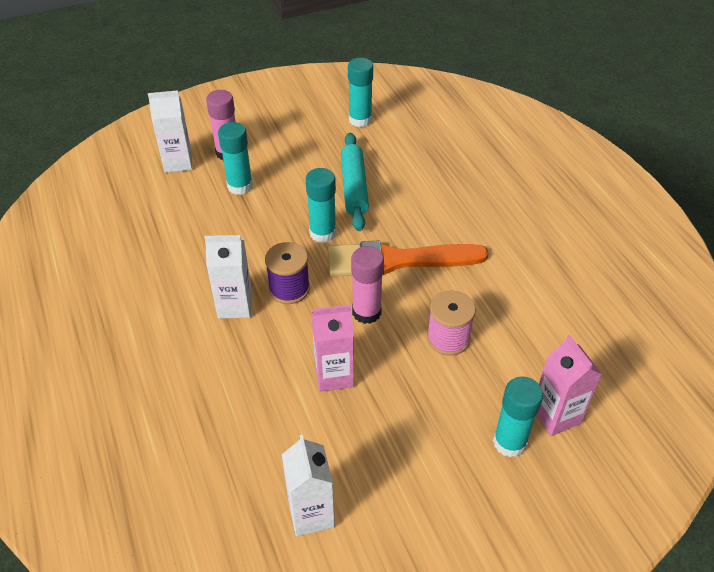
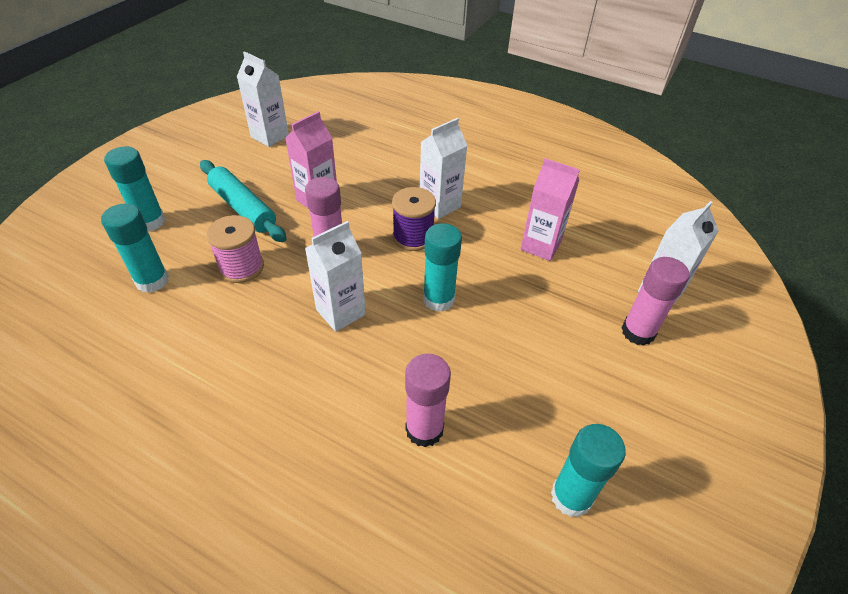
camera: 140 degrees right, 0 degrees up
(240, 186) = (572, 301): turquoise glue stick -> turquoise glue stick (152, 281)
(354, 187) = (463, 372): turquoise rolling pin -> turquoise rolling pin (243, 208)
(397, 260) = (341, 312): orange brush -> white carton
(403, 175) = (424, 429): none -> pink glue stick
(556, 415) = (114, 255): pink carton -> pink carton (540, 246)

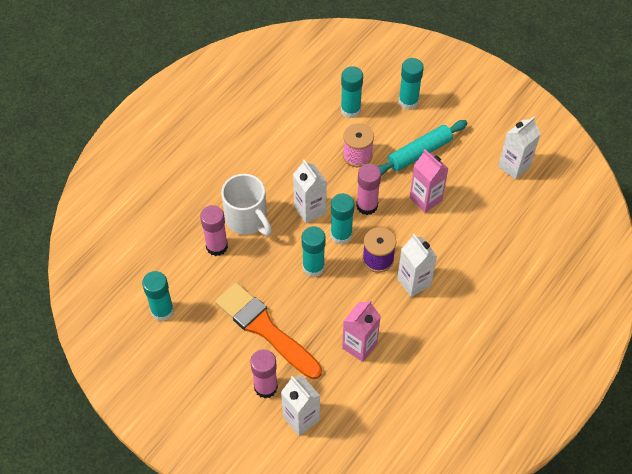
camera: 100 degrees right, 10 degrees up
(365, 391) = (247, 219): none -> white mug
(381, 274) = (341, 235): none -> turquoise glue stick
(552, 343) = (265, 329): none -> orange brush

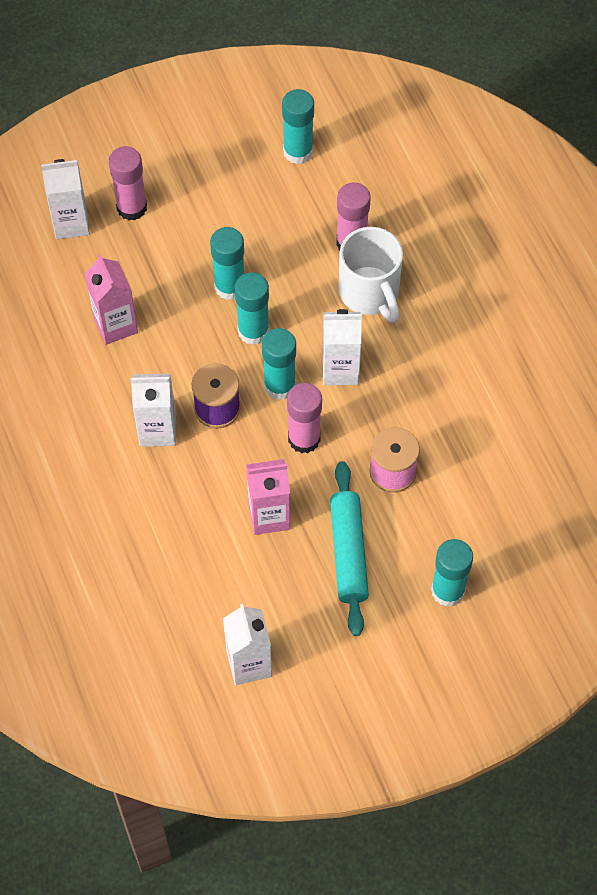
camera: 120 degrees right, 5 degrees up
(247, 219) = (370, 293): white mug -> white mug turned 105 degrees counterclockwise
(265, 329) = (204, 241): orange brush -> none
(350, 110) = (477, 505): turquoise glue stick -> turquoise glue stick (229, 286)

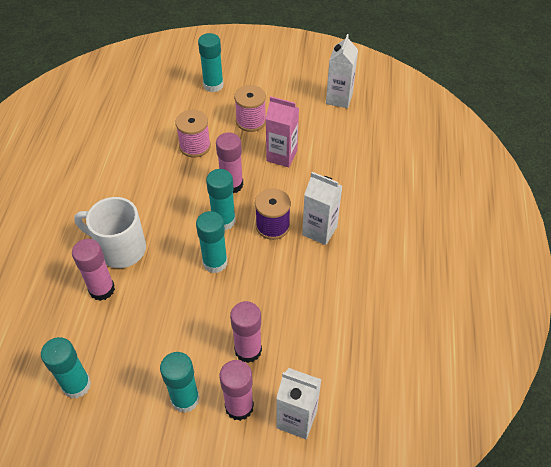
camera: 150 degrees left, 10 degrees down
(115, 325) = (308, 314): pink carton -> none
(156, 259) = (248, 350): none -> pink glue stick
(229, 286) = (208, 301): turquoise glue stick -> turquoise glue stick (185, 399)
(340, 369) = (179, 212): white carton -> none
(348, 552) = (251, 121): turquoise rolling pin -> pink spool
(370, 293) = (120, 249): white mug -> white mug turned 75 degrees counterclockwise

